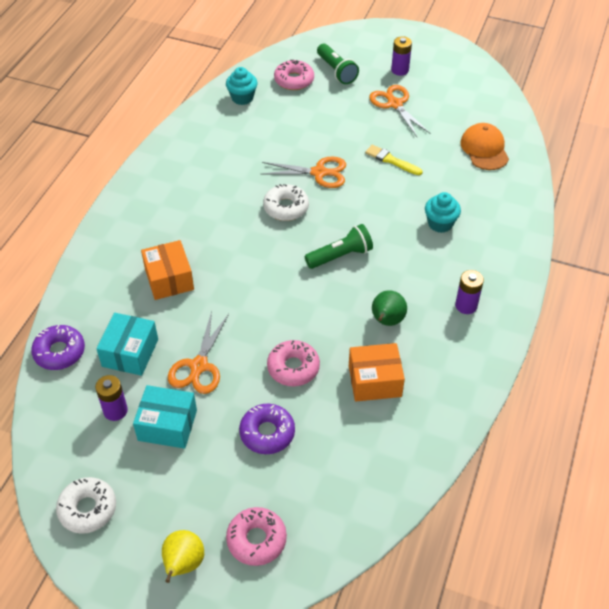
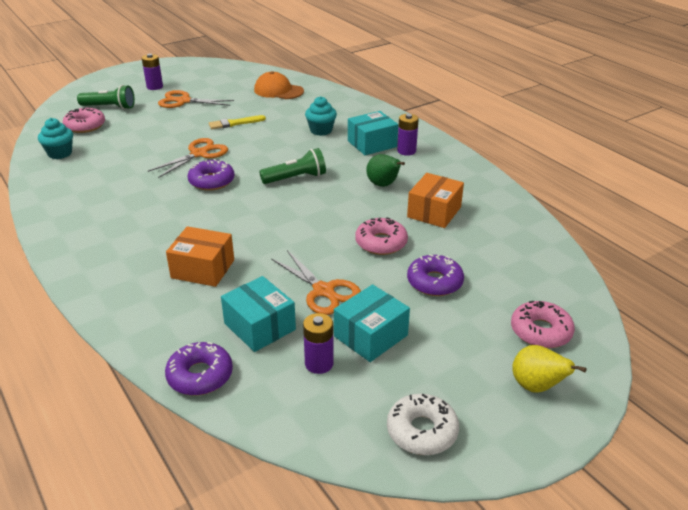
camera: 55 degrees left, 15 degrees down
(286, 207) = (211, 181): white donut -> purple donut
(340, 256) = (296, 178): green flashlight -> green flashlight turned 60 degrees clockwise
(453, 273) = (372, 144): none -> turquoise box

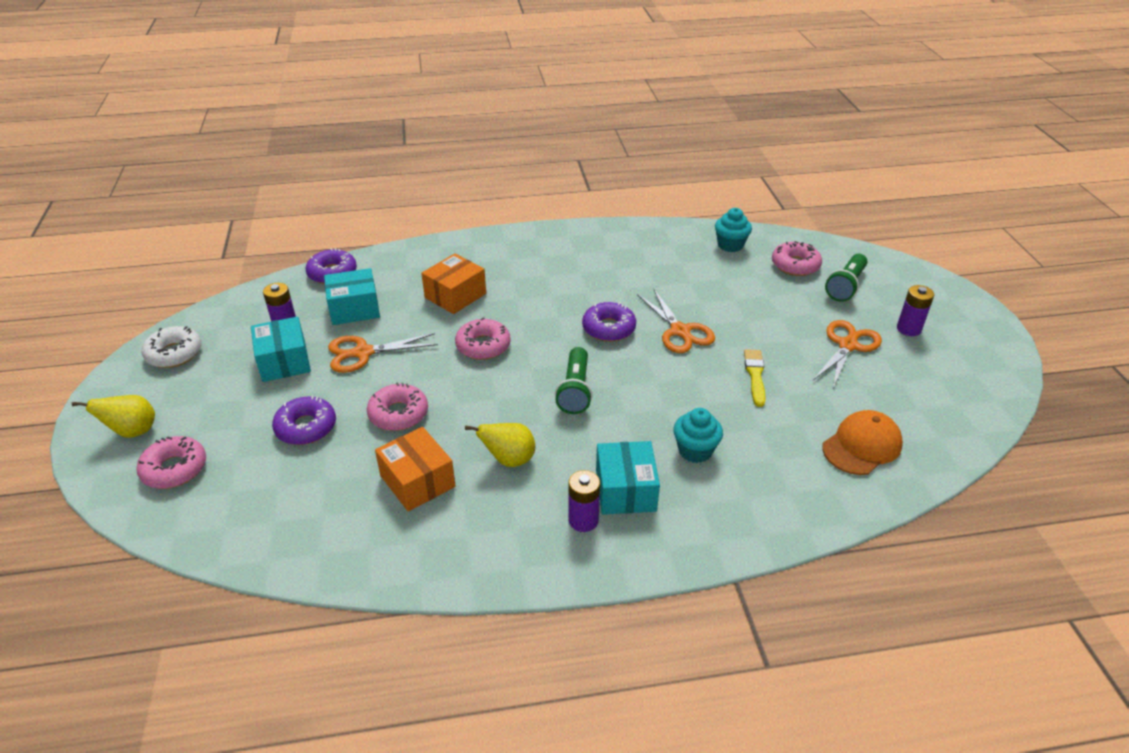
camera: 115 degrees right, 5 degrees up
(270, 230) = (483, 346): none -> pink donut
(383, 185) = (509, 460): green pear -> yellow pear

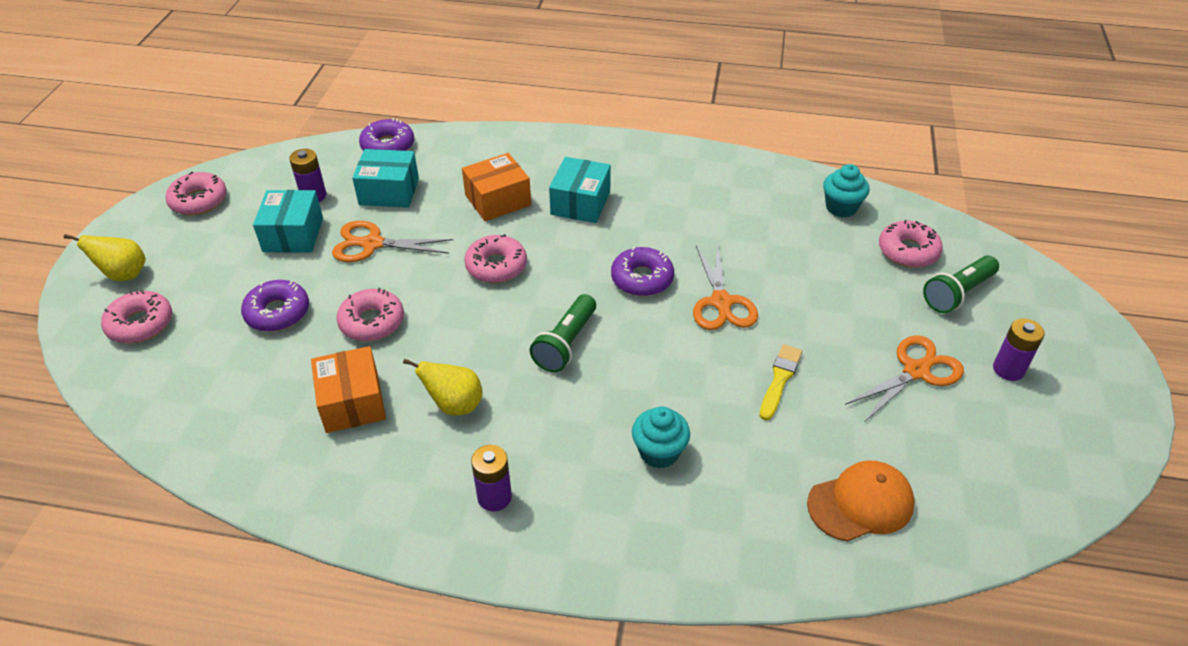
camera: 20 degrees right, 5 degrees up
(174, 353) = (199, 201): white donut -> pink donut
(625, 490) = (557, 476): turquoise box -> turquoise box (580, 203)

